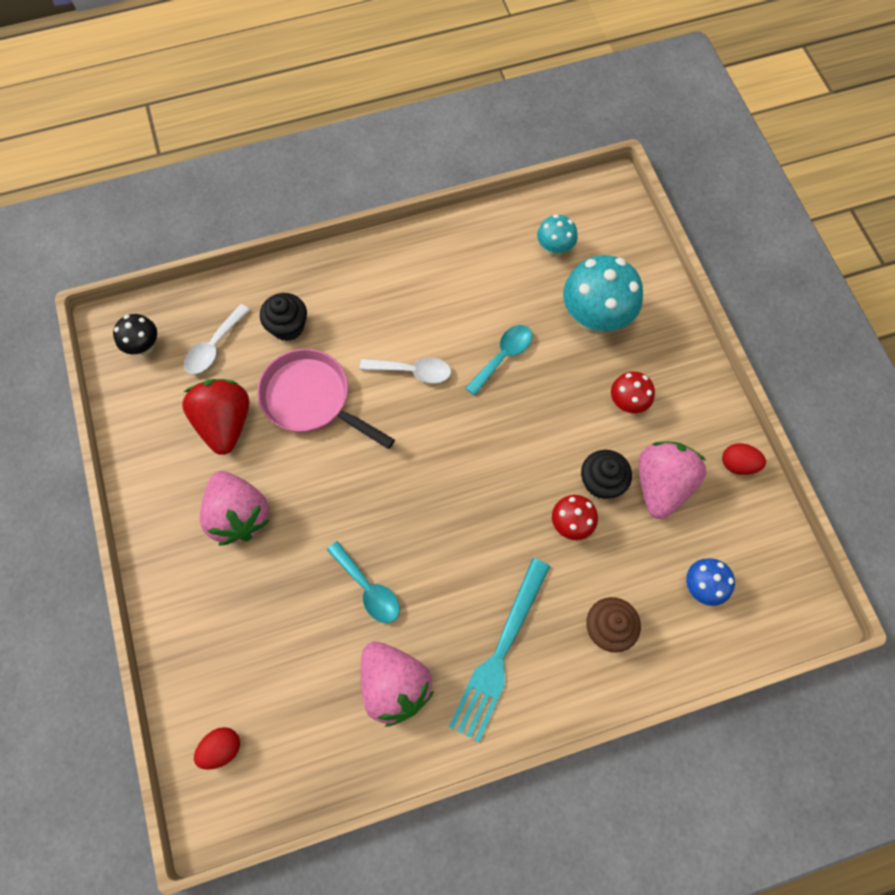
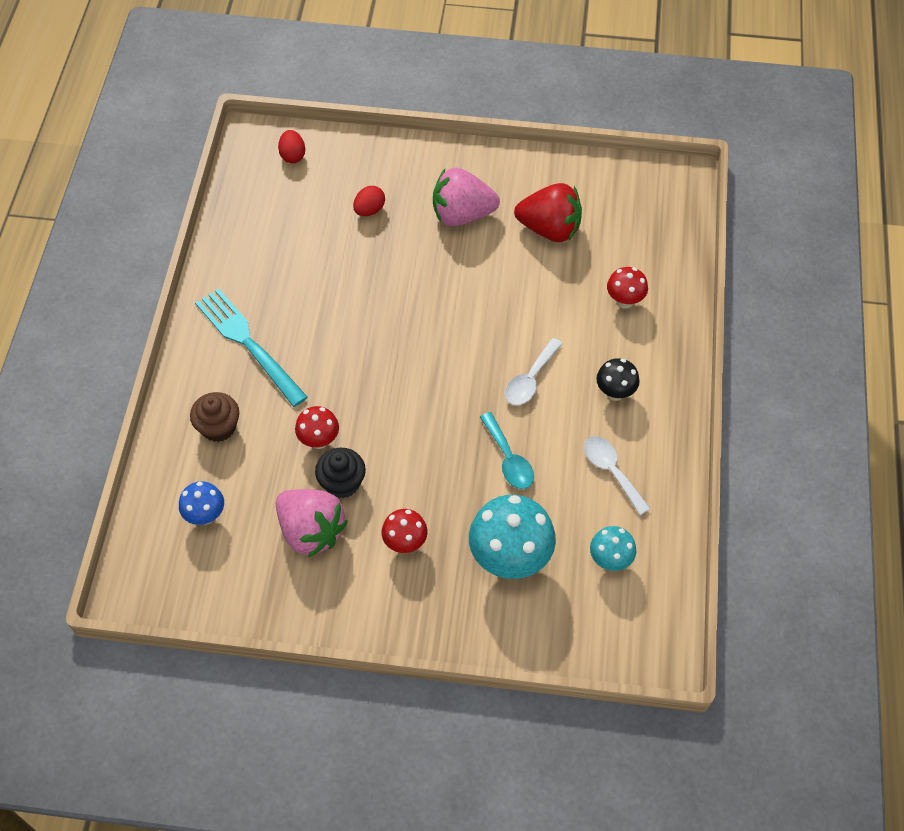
camera: 115 degrees right, 10 degrees down
(144, 346) = (652, 195): black mushroom -> black mushroom (615, 393)
(214, 347) = (629, 242): white spoon -> white spoon (611, 471)
(288, 326) = (624, 301): black cupcake -> red mushroom
(311, 399) = (541, 295): pink pan -> none
(368, 589) = (352, 277): turquoise spoon -> none
(394, 685) = (270, 267): pink strawberry -> none
(738, 464) = (292, 609): red egg -> red egg (369, 210)

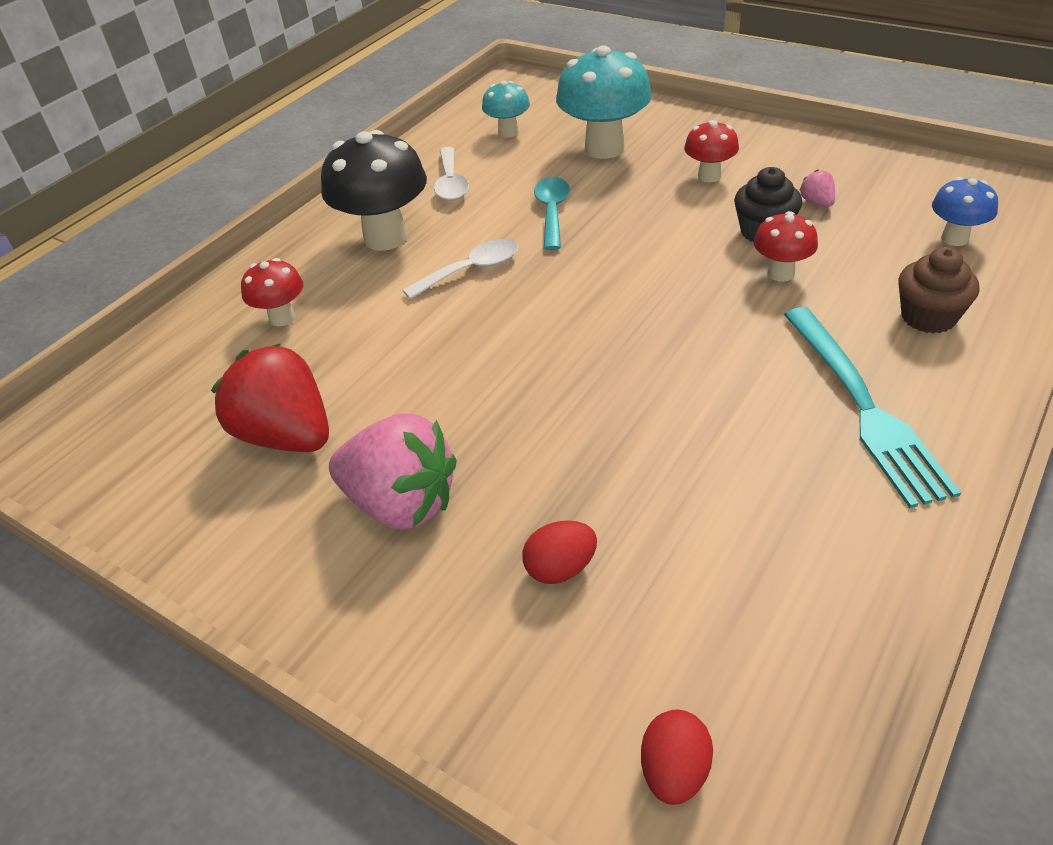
camera: 150 degrees left, 15 degrees down
(311, 531) = (817, 202): pink strawberry -> pink strawberry, size x0.41
(615, 393) = (386, 238): black mushroom -> black mushroom, size x1.85

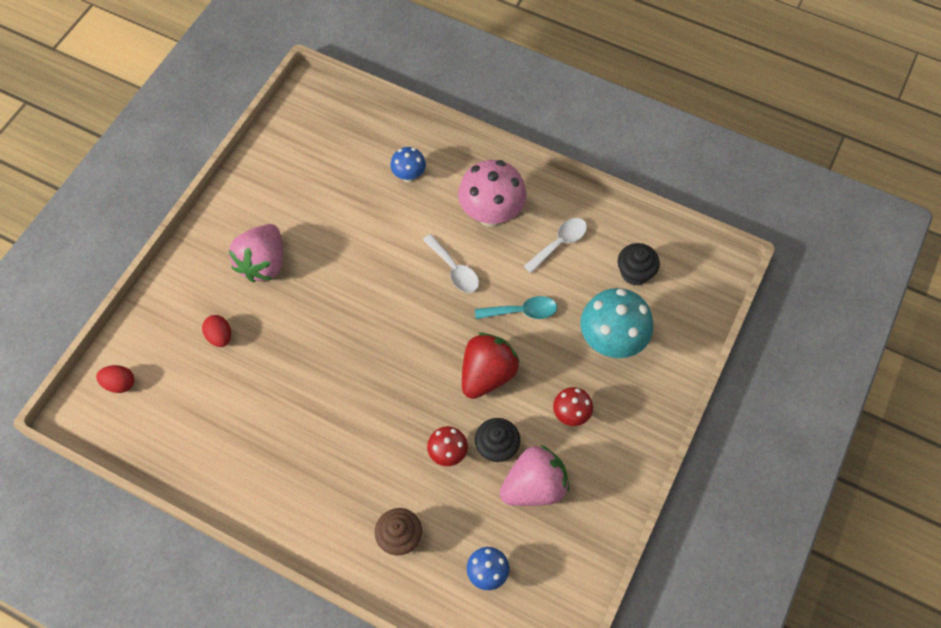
camera: 80 degrees right, 20 degrees up
(282, 318) = (409, 176): red mushroom -> blue mushroom
(287, 435) = (312, 202): red strawberry -> red strawberry (487, 374)
(386, 238) = (491, 215): black mushroom -> pink mushroom
(451, 183) = (560, 243): white spoon -> white spoon turned 150 degrees clockwise
(508, 132) = (635, 272): turquoise mushroom -> black cupcake
(817, 202) = (534, 486): pink strawberry -> pink strawberry, size x2.42
(865, 408) = (319, 486): turquoise fork -> none

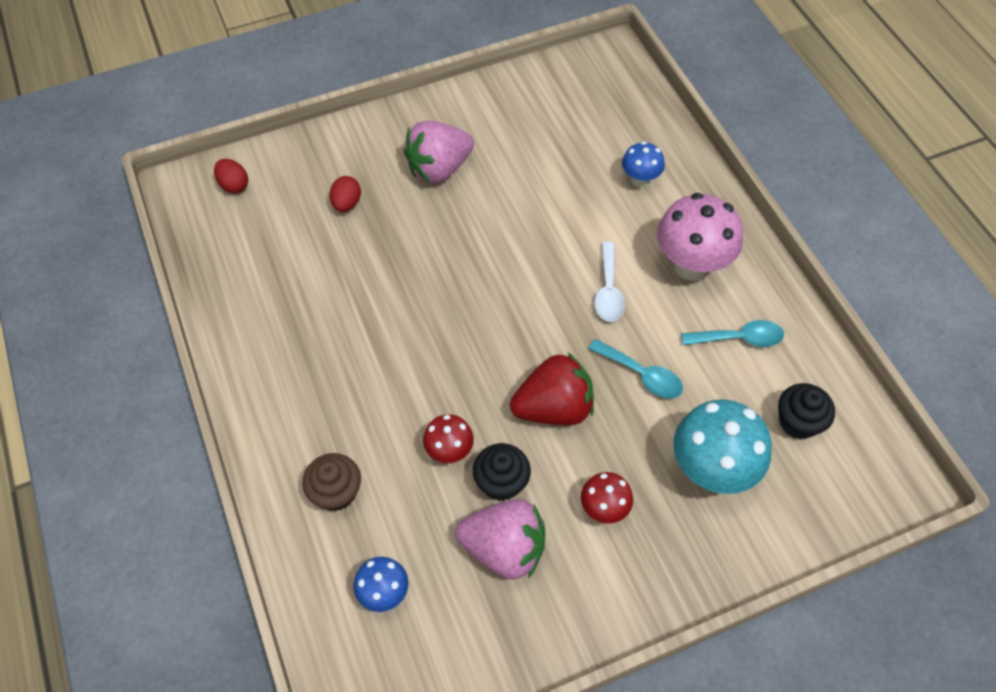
camera: 40 degrees right, 5 degrees down
(560, 243) = (739, 338): white spoon -> turquoise spoon

